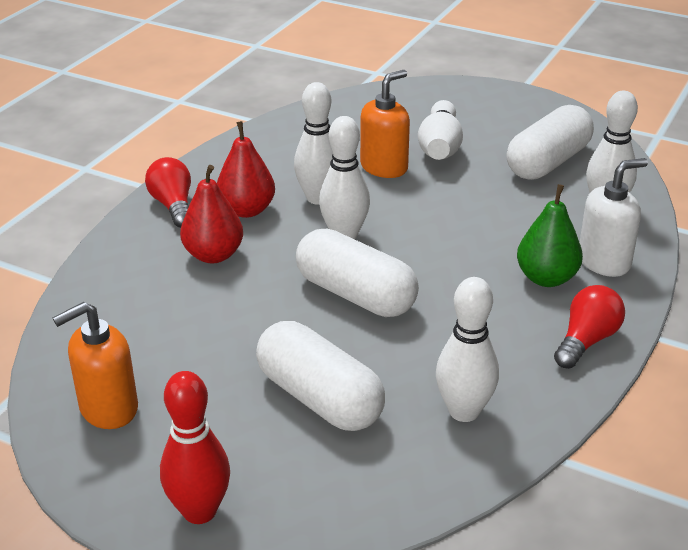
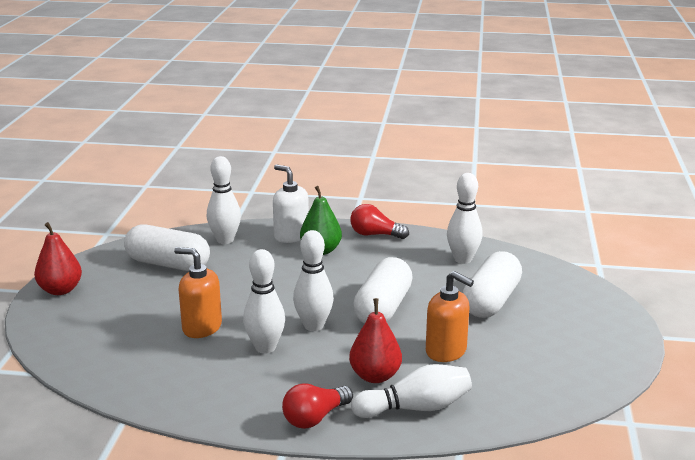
camera: 110 degrees left, 10 degrees down
(108, 408) = (569, 370): orange soap dispenser -> orange soap dispenser (446, 351)
(199, 511) = (607, 317): red bowling pin -> none
(247, 210) = (301, 377): red pear -> red pear (60, 290)
(440, 147) = (157, 309): white bowling pin -> white bowling pin (415, 408)

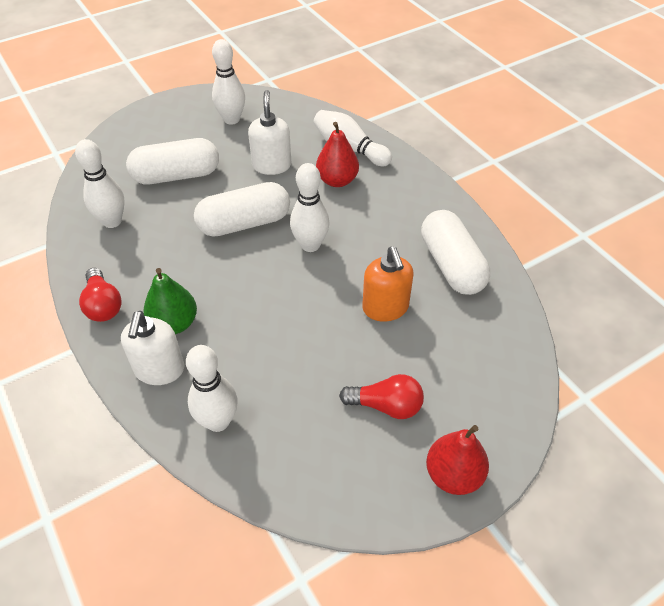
camera: 130 degrees left, 25 degrees up
(168, 264) = (314, 427): white capsule -> white capsule (451, 265)
(265, 348) = (367, 252): white bowling pin -> white bowling pin (231, 119)
(315, 418) = (409, 181): red light bulb -> red light bulb (386, 405)
(446, 351) = (271, 165): orange soap dispenser -> white soap dispenser

